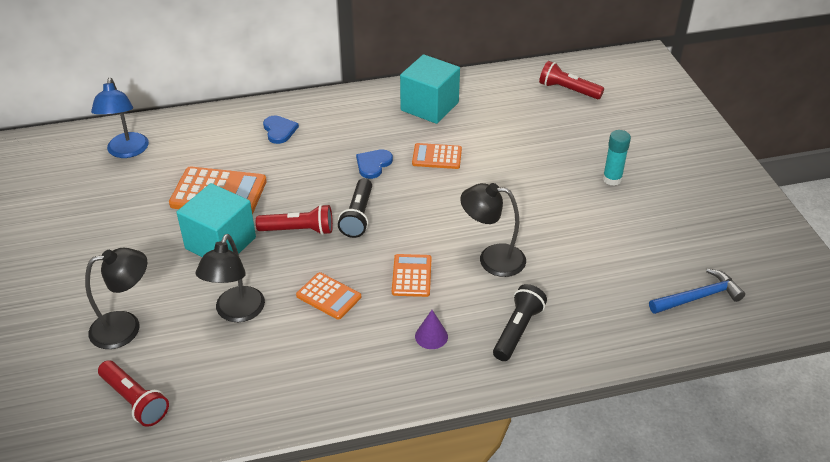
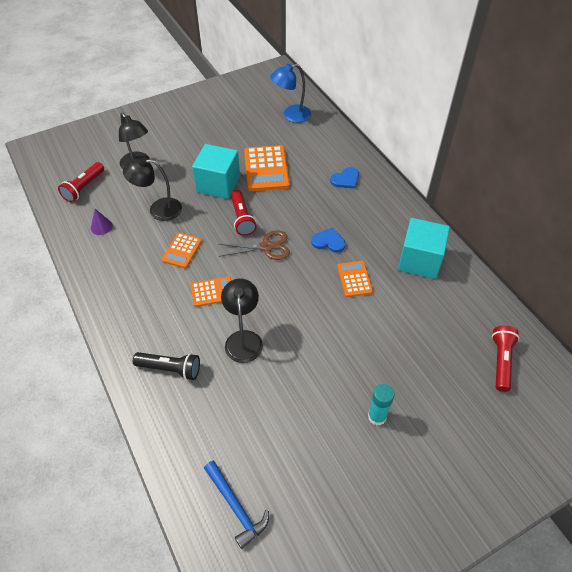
camera: 75 degrees right, 10 degrees up
(358, 216) = (267, 247): black flashlight -> brown scissors
(431, 336) = (155, 316): purple cone -> purple cone (101, 226)

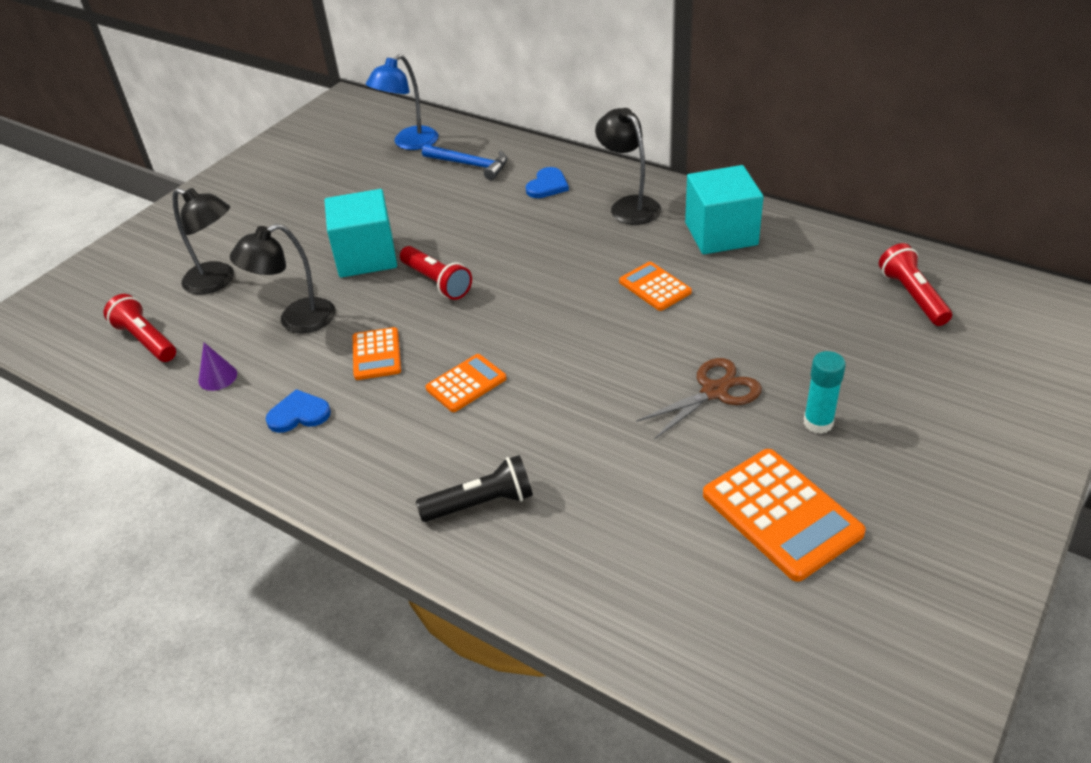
camera: 25 degrees left, 10 degrees down
(84, 187) = (146, 340): red flashlight -> red flashlight turned 135 degrees clockwise
(236, 507) = (724, 621): blue hammer -> blue hammer (470, 165)
(243, 339) = (560, 418): black lamp -> black lamp (629, 205)
(266, 169) = (424, 214): orange calculator -> orange calculator (781, 514)
(267, 247) = (501, 300): brown scissors -> brown scissors (714, 391)
(328, 241) = (583, 260): blue heart -> blue heart (299, 414)

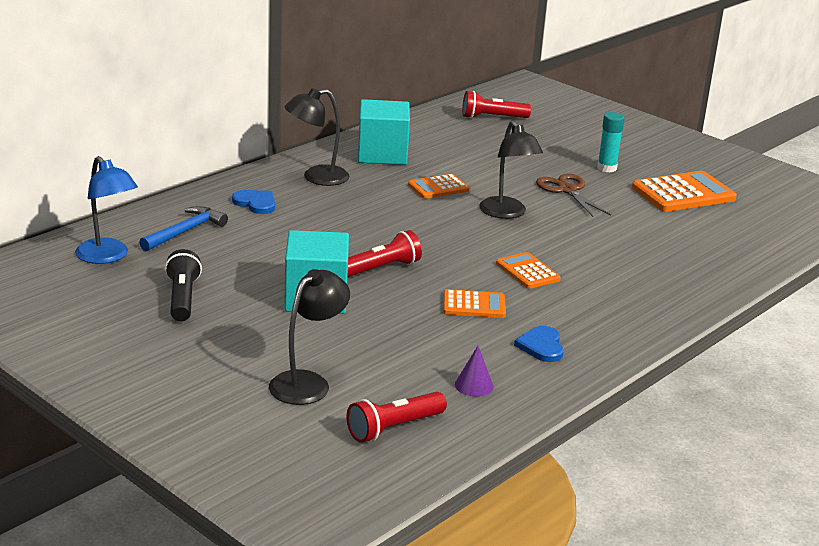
camera: 85 degrees left, 15 degrees down
(296, 320) = (403, 340): black lamp -> black lamp (506, 213)
(481, 503) = (660, 281): black flashlight -> black flashlight (182, 298)

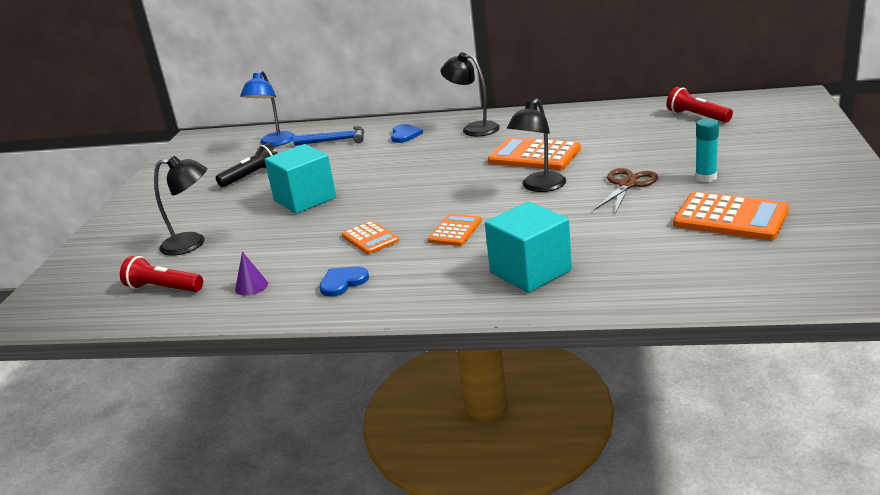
camera: 60 degrees right, 0 degrees up
(380, 269) = (375, 195): red flashlight -> none
(382, 154) = (550, 124): turquoise cube -> turquoise cube (530, 271)
(438, 187) = (534, 155): orange calculator -> orange calculator, size x1.70

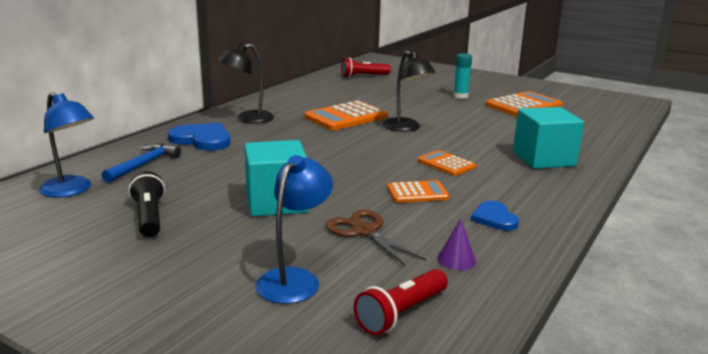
camera: 70 degrees left, 5 degrees down
(192, 243) = (294, 279): black lamp -> blue lamp
(405, 135) = (202, 139): blue heart -> blue heart, size x1.62
(627, 185) = (441, 111): brown scissors -> brown scissors (364, 231)

